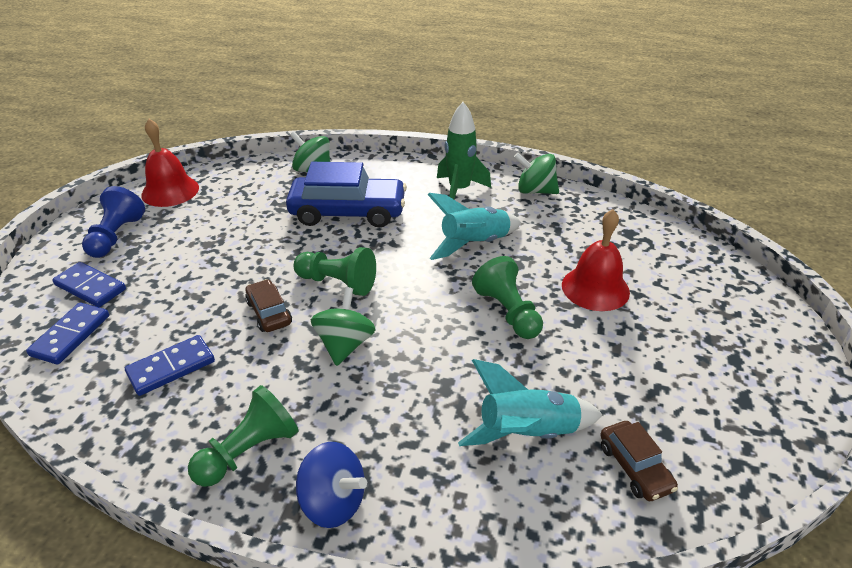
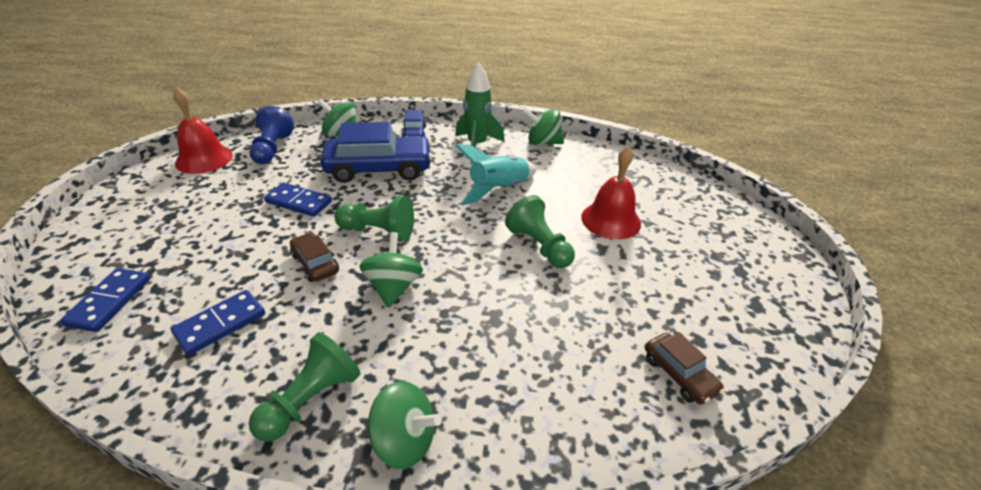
camera: 10 degrees left, 0 degrees up
(90, 287) = (127, 253): blue domino -> blue domino (298, 202)
(116, 236) = (152, 203): blue pawn -> blue pawn (272, 149)
(333, 502) = (404, 441): blue spinning top -> green spinning top
(392, 173) = (414, 134): none -> blue car
(527, 433) = (577, 353): turquoise rocket -> none

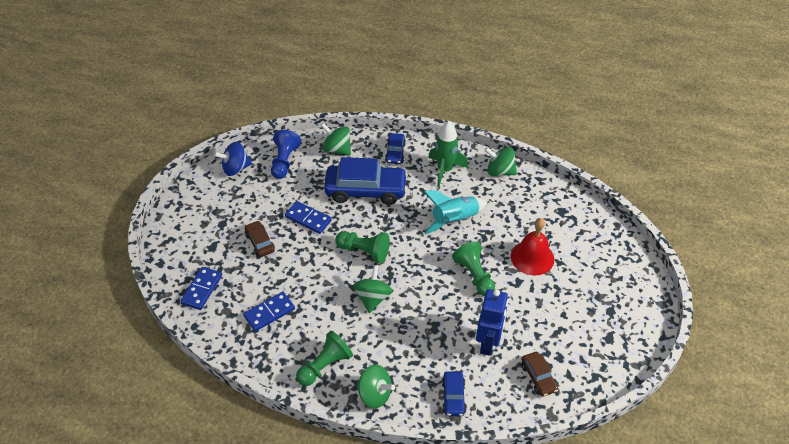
camera: 10 degrees right, 10 degrees up
(204, 159) = (235, 168): red bell -> blue spinning top
(315, 263) = (322, 274): brown car -> brown car (260, 242)
(548, 426) = (453, 397): none -> blue car
(583, 331) = (488, 343): none -> blue robot

